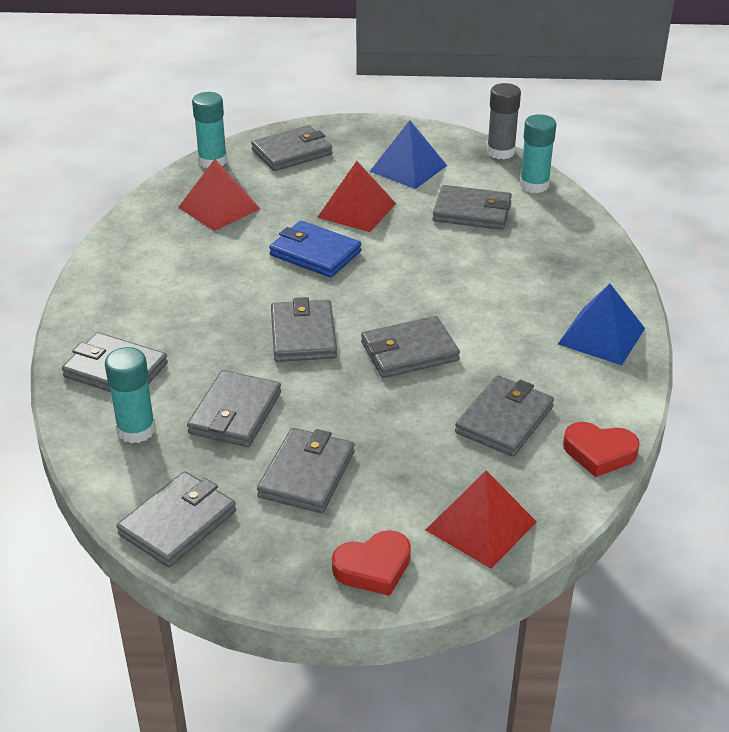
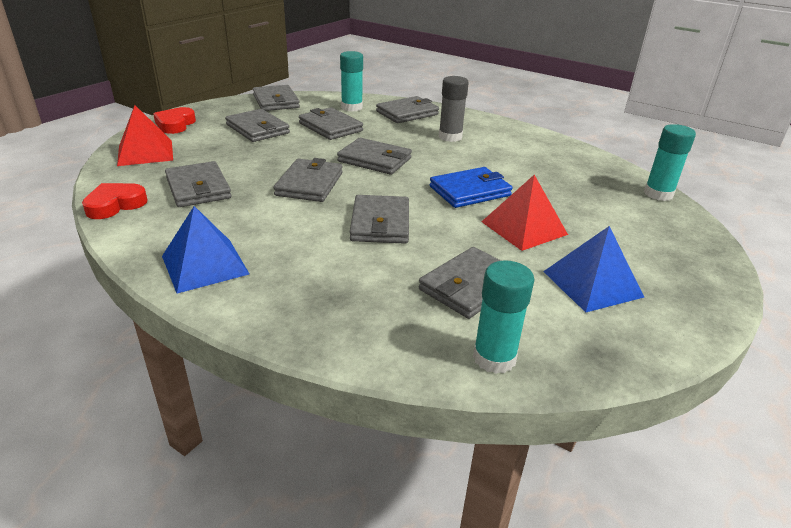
camera: 120 degrees right, 5 degrees down
(219, 208) = (571, 177): red pyramid -> none
(292, 152) = (661, 232): grey wallet -> grey wallet (380, 223)
(500, 152) = (601, 372): grey glue stick -> grey glue stick (450, 137)

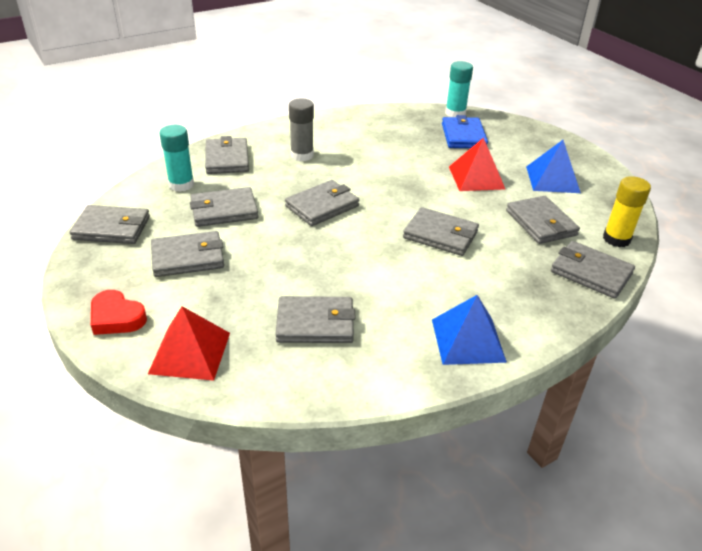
camera: 65 degrees left, 5 degrees up
(115, 205) = (320, 388): red heart -> none
(310, 184) = (349, 253): grey wallet -> grey wallet (590, 272)
(470, 191) = (410, 180): blue wallet -> blue wallet (463, 136)
(494, 358) = (616, 239): turquoise glue stick -> yellow glue stick

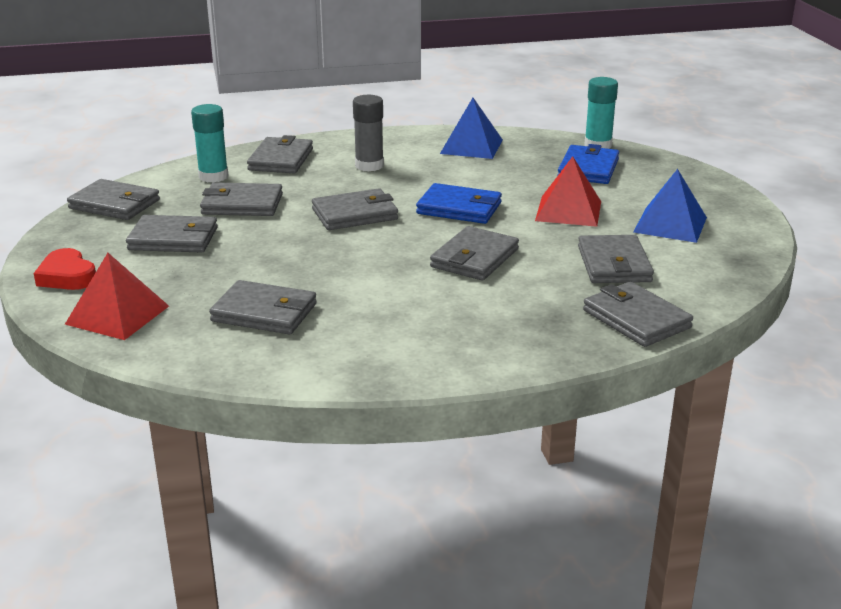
camera: 20 degrees right, 10 degrees down
(397, 187) = (459, 208): none -> blue wallet
(440, 235) = (474, 258): grey wallet -> grey wallet turned 75 degrees clockwise
(468, 340) = (424, 354): blue pyramid -> blue pyramid (471, 146)
(616, 239) = (702, 293): yellow glue stick -> none

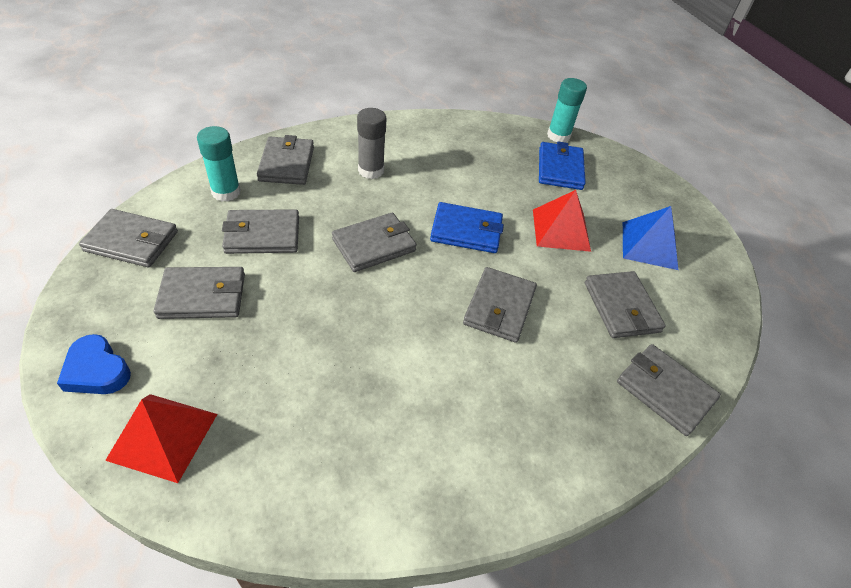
camera: 15 degrees left, 20 degrees up
(67, 276) = (96, 370): red heart -> blue heart
(264, 313) = (319, 416): grey wallet -> none
(471, 146) = (454, 140): blue pyramid -> none

